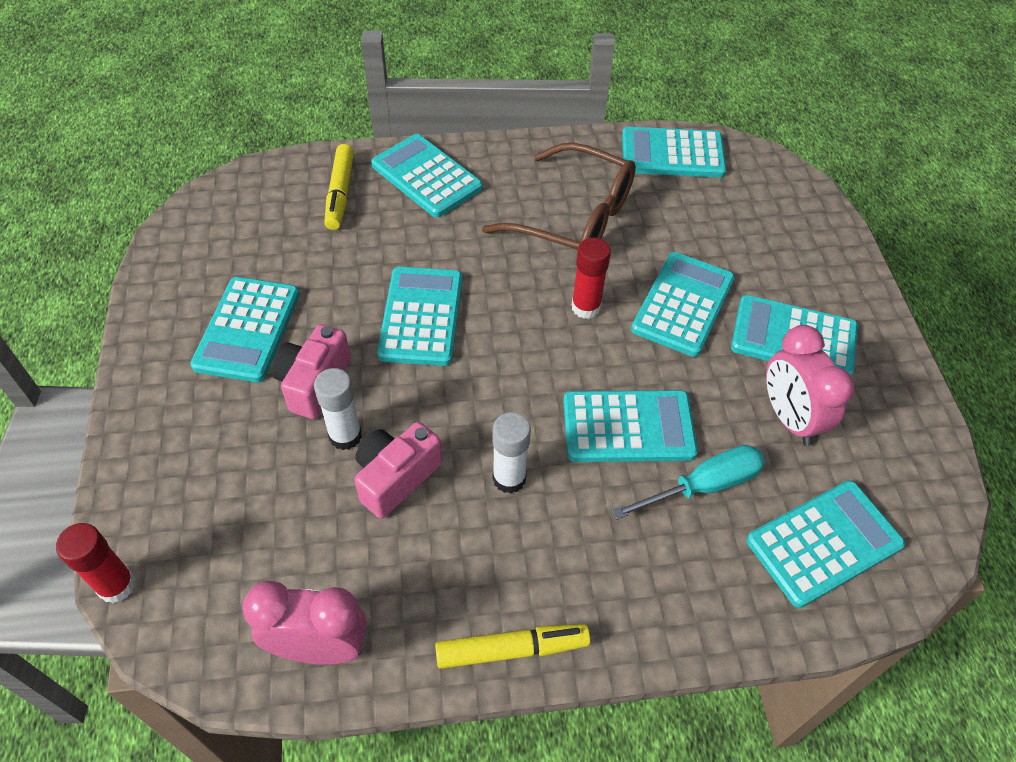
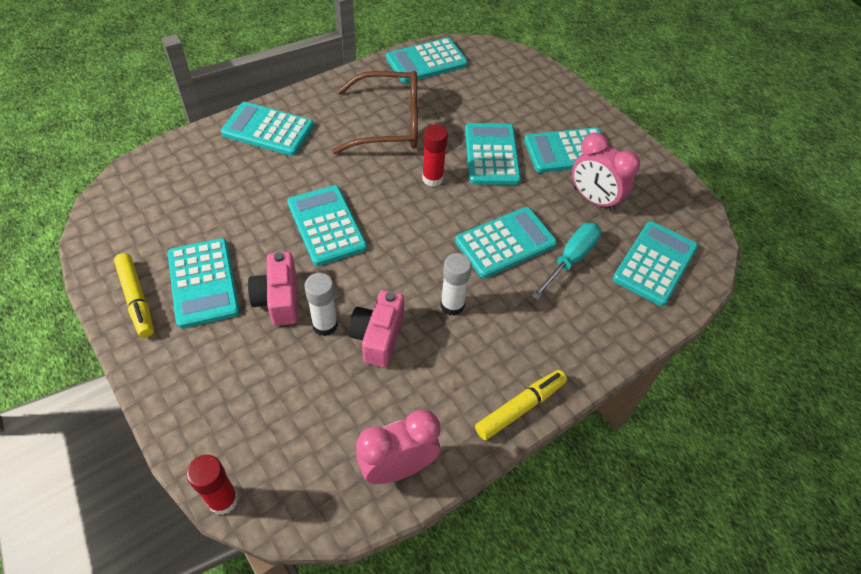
camera: 30 degrees left, 0 degrees up
(340, 193) = (211, 162): yellow marker -> yellow marker (136, 299)

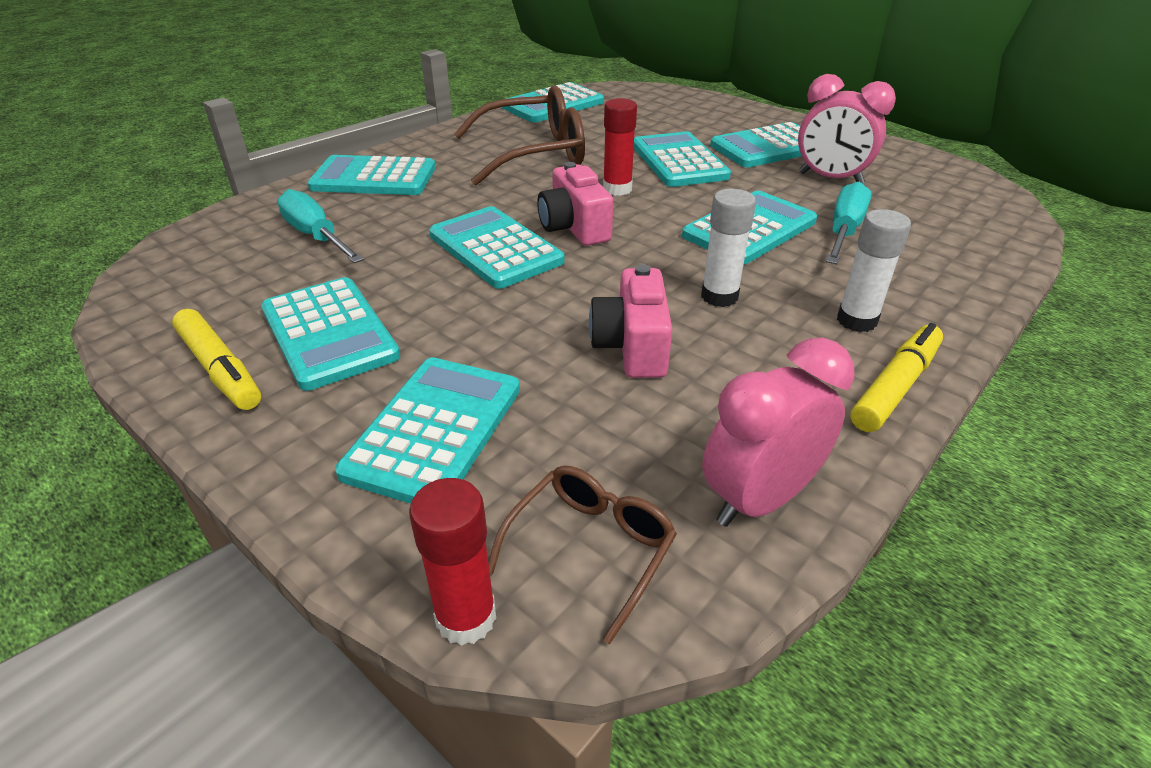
camera: 10 degrees left, 15 degrees down
(215, 187) = (316, 236): none -> turquoise screwdriver
(278, 299) = (457, 332): pink camera -> pink camera (574, 228)
(297, 476) = (591, 548): none -> brown glasses
(325, 325) = (543, 347): white glue stick -> white glue stick (856, 320)
(654, 263) = (949, 219): turquoise calculator -> turquoise calculator (434, 430)

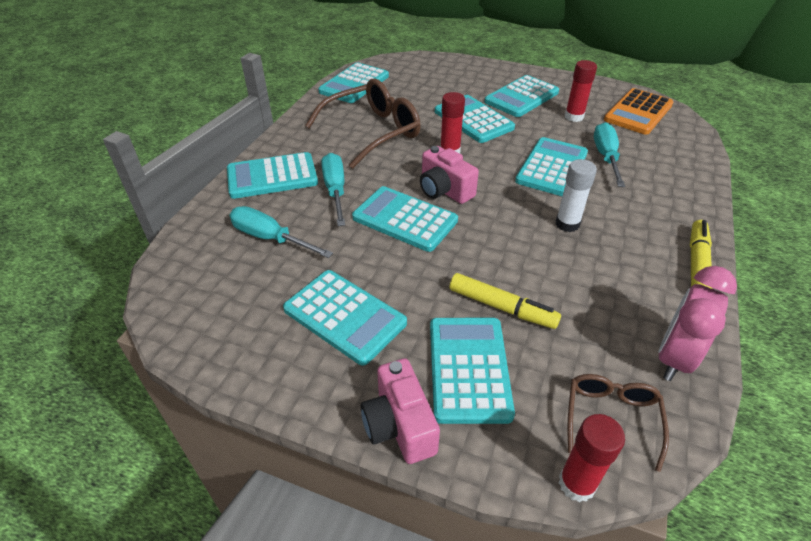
camera: 20 degrees left, 5 degrees up
(220, 369) = (291, 366): yellow marker -> yellow marker (502, 307)
(435, 203) = (335, 190): none -> turquoise screwdriver
(632, 346) = (542, 274): pink camera -> pink camera (399, 425)
(830, 179) = (574, 117): pink clock -> red glue stick
(856, 320) = (651, 223): white glue stick -> none
(939, 188) = (638, 112): none -> orange calculator

